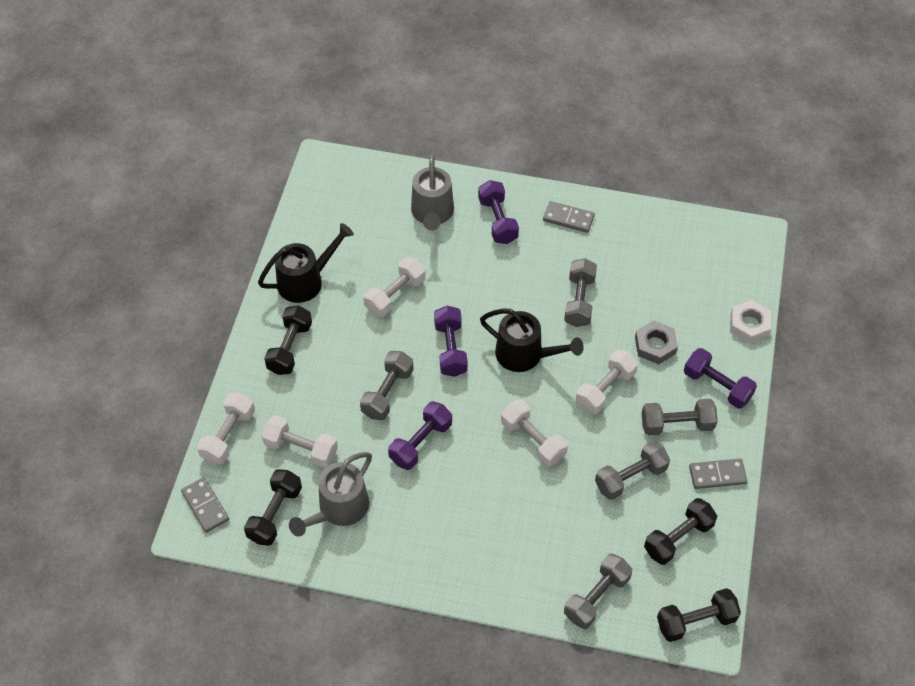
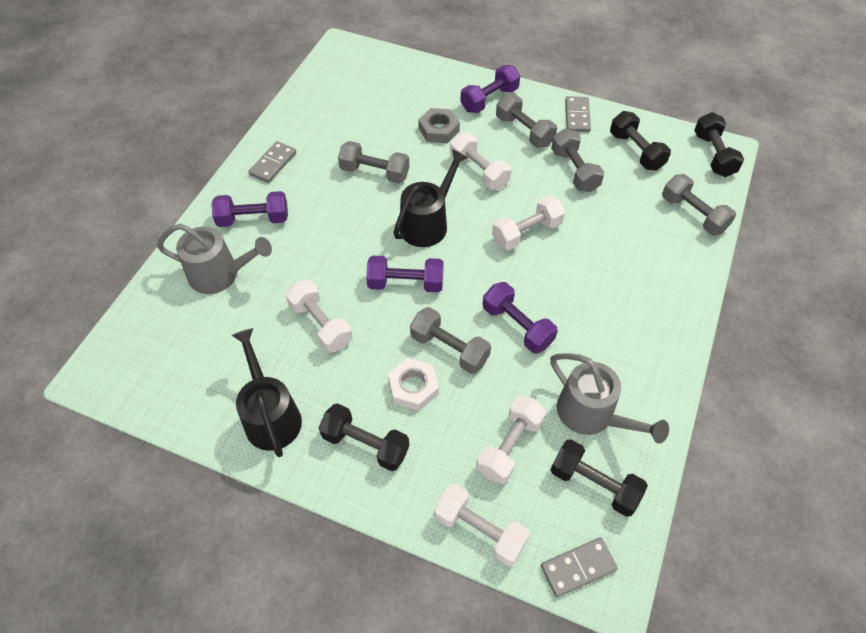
camera: 80 degrees left, 0 degrees up
(677, 424) = (524, 131): grey dumbbell -> grey dumbbell turned 45 degrees counterclockwise
(749, 324) = (431, 69): white nut -> white nut (413, 387)

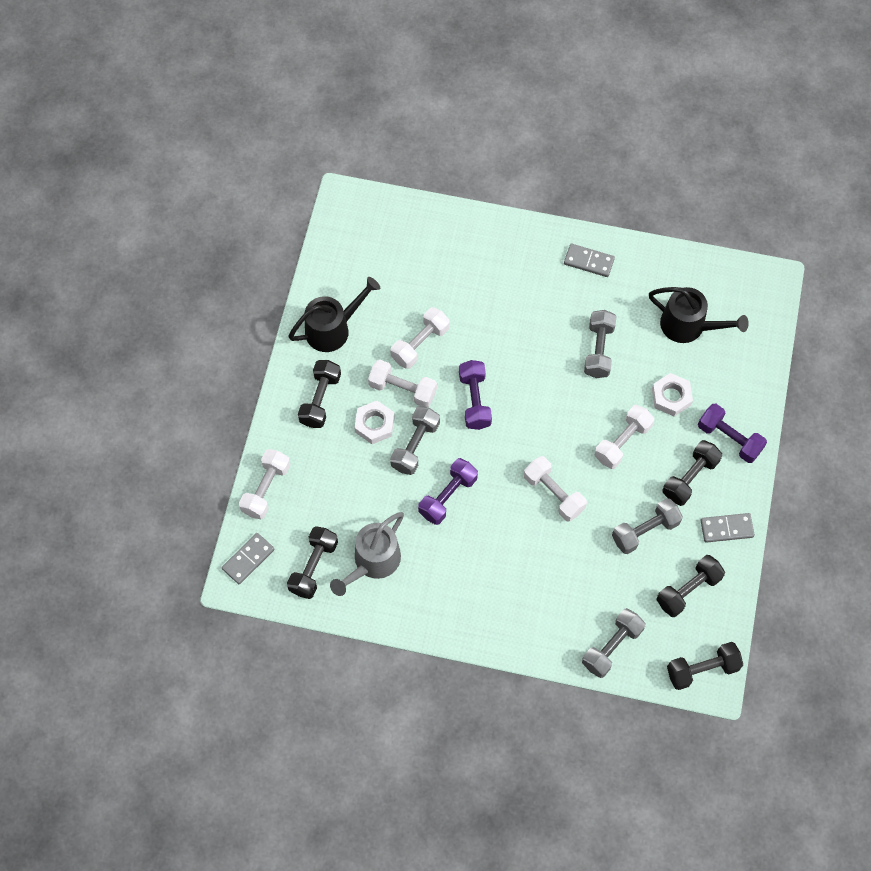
camera: 80 degrees right, 10 degrees up
(221, 274) = (455, 256): grey watering can -> none
(253, 219) = (519, 264): purple dumbbell -> none
(428, 223) = (546, 407): black watering can -> black watering can (689, 326)
(439, 130) = (671, 397): grey nut -> white nut
(509, 446) = (335, 502): white dumbbell -> white dumbbell (402, 389)
(524, 131) = (690, 478): grey dumbbell -> black dumbbell
(578, 568) = (248, 559): grey domino -> grey domino turned 75 degrees clockwise

